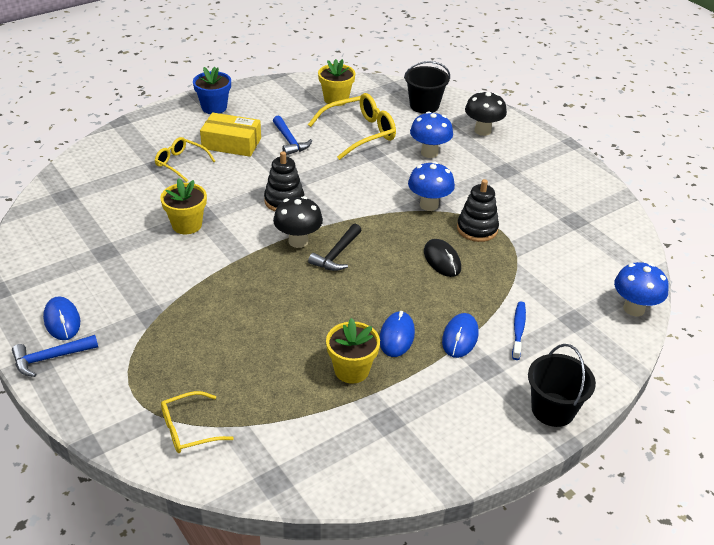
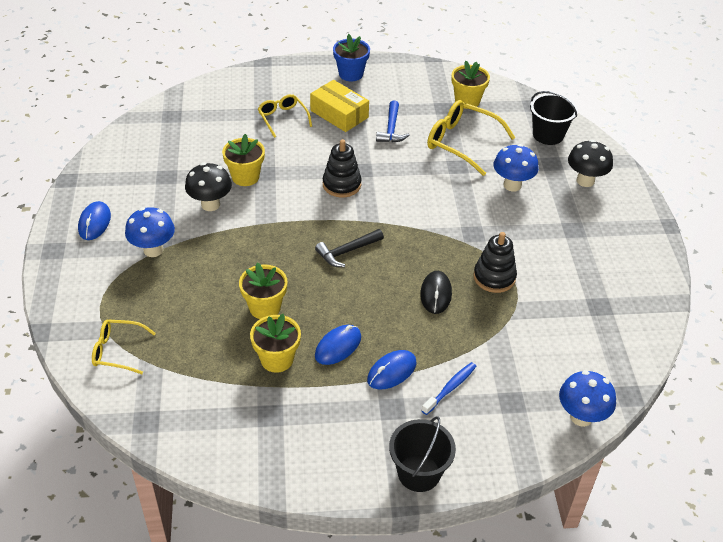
camera: 30 degrees right, 5 degrees up
(50, 358) = (65, 250): blue hammer -> none
(298, 241) = (324, 226): black mushroom -> black mushroom (210, 204)
(302, 330) = (265, 307): none -> yellow flower pot
(359, 133) = (461, 142): yellow glasses -> yellow glasses turned 150 degrees counterclockwise
(429, 205) = (468, 237): blue mushroom -> blue mushroom (153, 250)

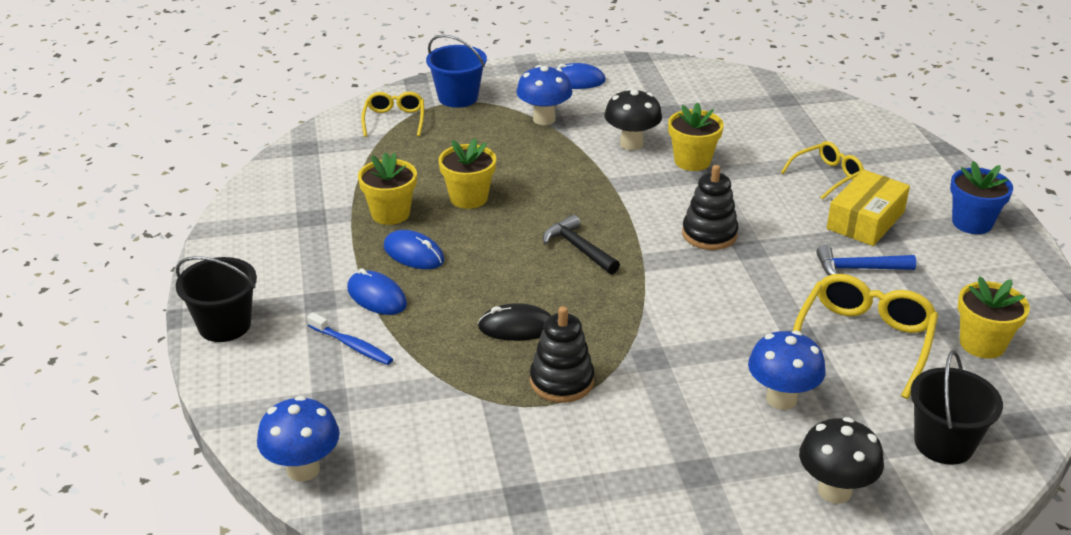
camera: 85 degrees right, 10 degrees down
(92, 303) = (458, 97): none -> blue bucket

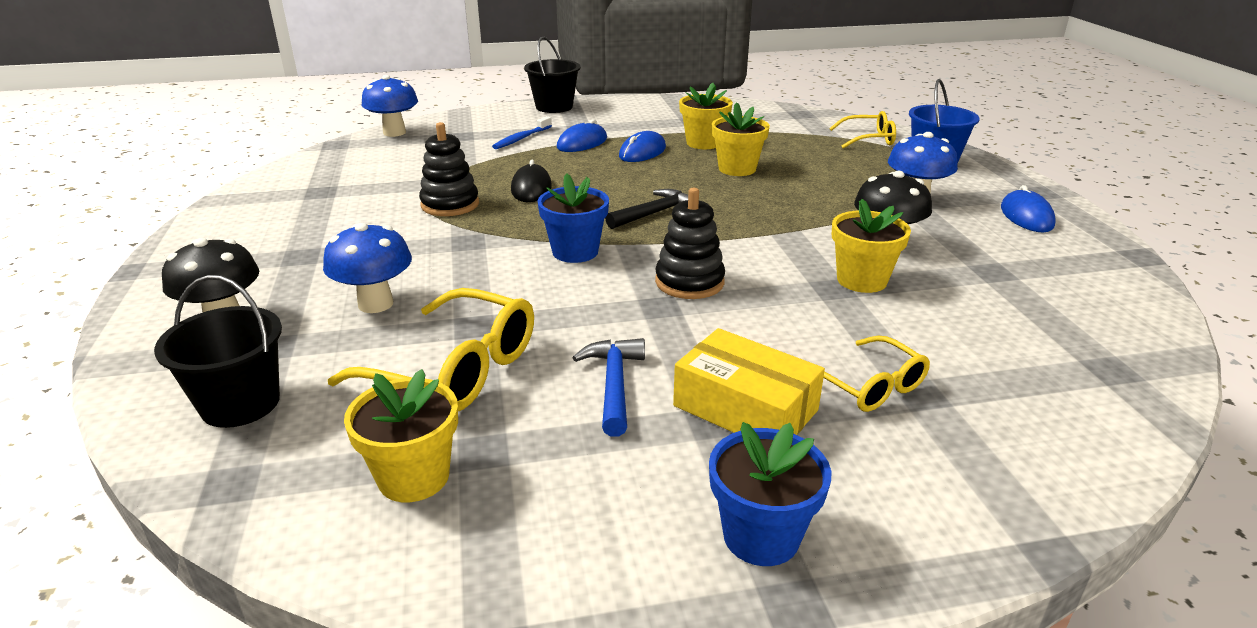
camera: 90 degrees right, 5 degrees down
(664, 292) = (575, 252): none -> blue flower pot

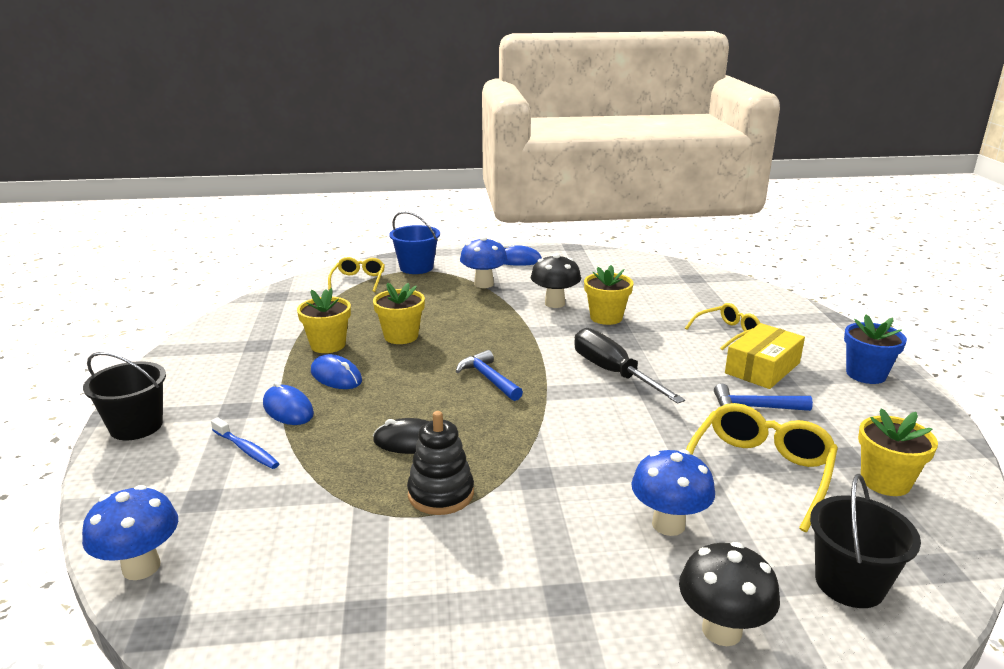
camera: 85 degrees left, 5 degrees down
(575, 252) = (562, 418): blue flower pot -> none
(654, 213) = (488, 379): black hammer -> blue hammer
(689, 282) = (613, 373): black stacking toy -> black screwdriver

